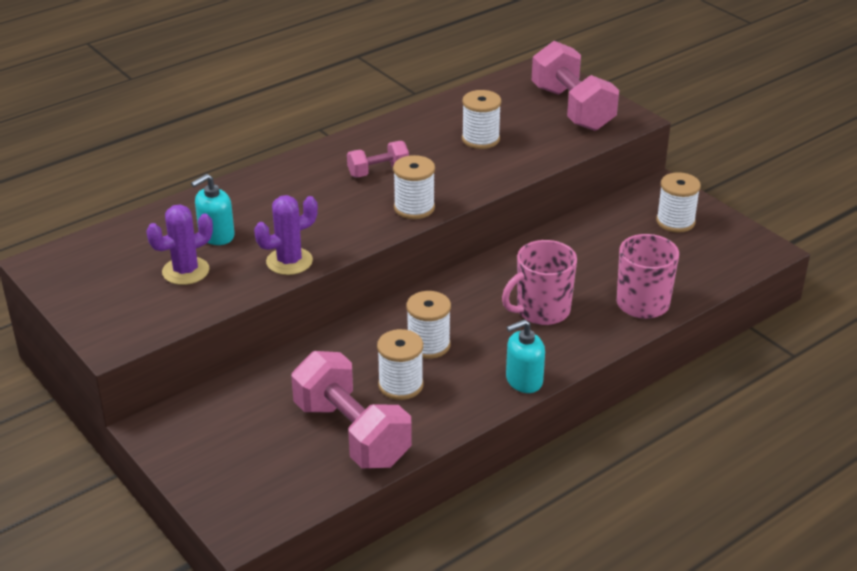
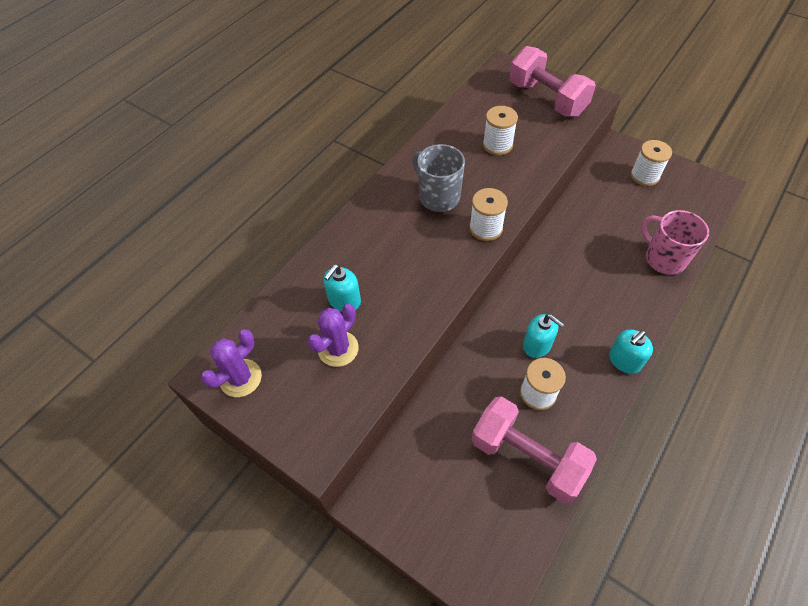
camera: 15 degrees left, 20 degrees up
(289, 261) = (418, 313): purple cactus -> purple cactus (241, 378)
(378, 171) = (438, 197): pink dumbbell -> grey mug
(428, 345) = (537, 345): white spool -> turquoise soap dispenser
(541, 311) = (600, 286): pink mug -> none

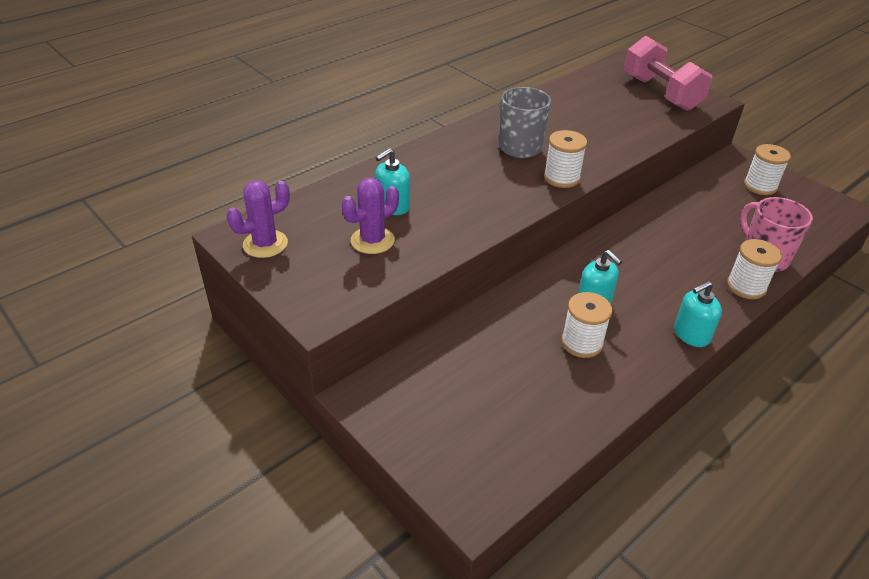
camera: 10 degrees right, 15 degrees down
(497, 145) = (596, 118): white spool -> white spool (746, 286)
(527, 457) = (552, 395): pink dumbbell -> none

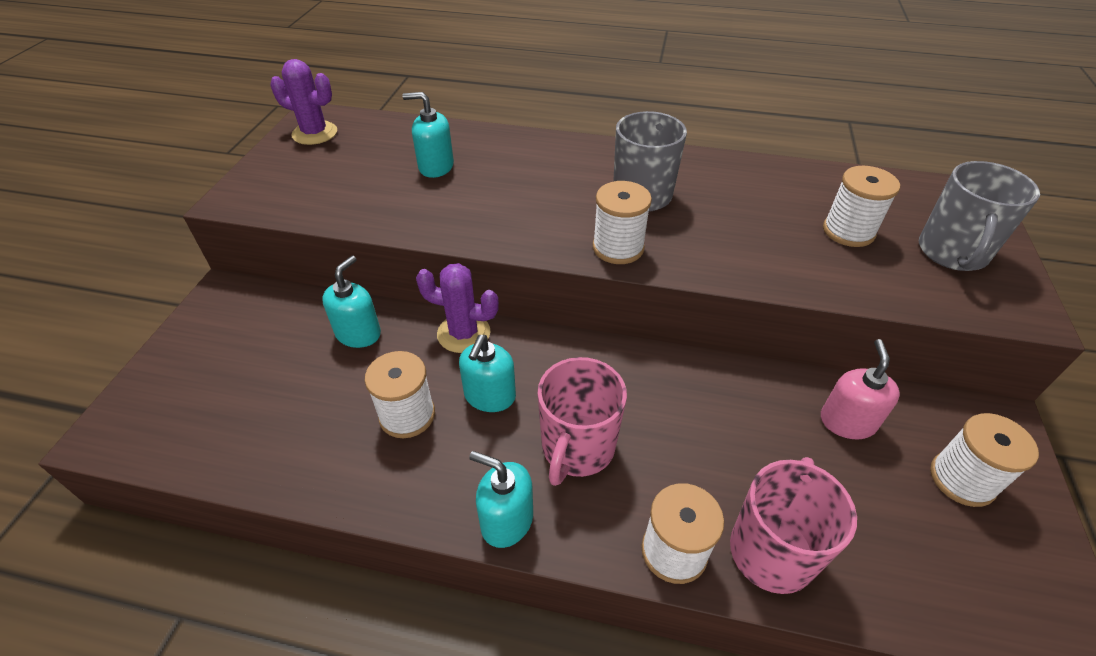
camera: 55 degrees right, 5 degrees up
(372, 240) = (368, 179): purple cactus -> purple cactus (463, 333)
(483, 337) = (358, 333): none -> turquoise soap dispenser
(618, 108) = (848, 231): none -> white spool
(659, 287) = (577, 448): none -> pink mug
(661, 93) = (952, 253): pink dumbbell -> grey mug
(706, 195) = (847, 421): none -> pink soap dispenser

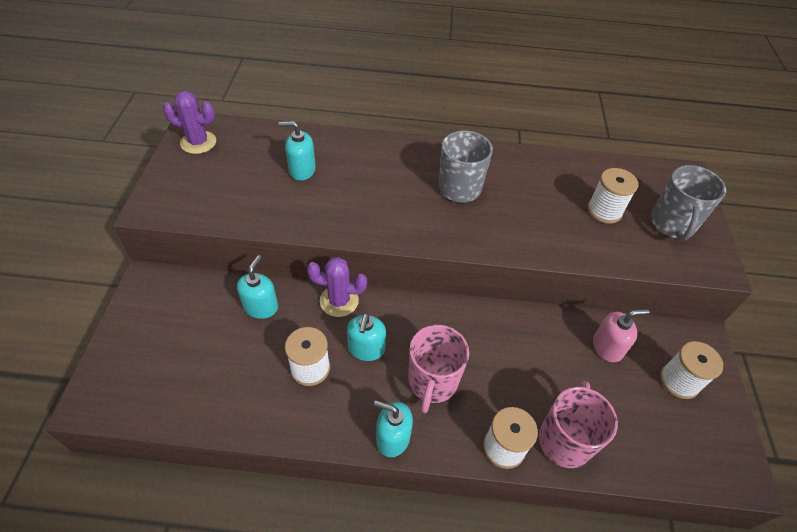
camera: 10 degrees left, 5 degrees up
(618, 248) = (448, 234): white spool -> none
(847, 421) = (607, 347): pink soap dispenser -> pink soap dispenser turned 75 degrees clockwise

